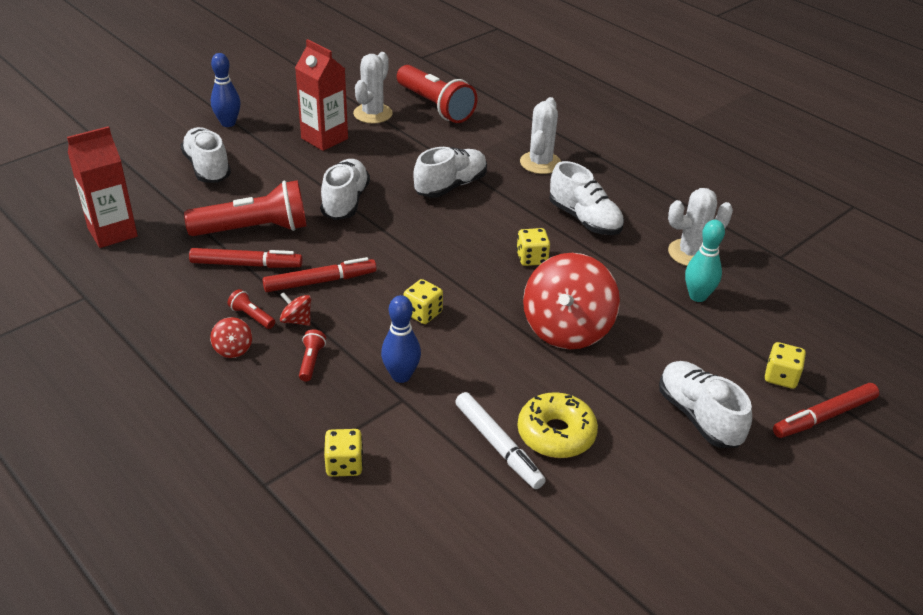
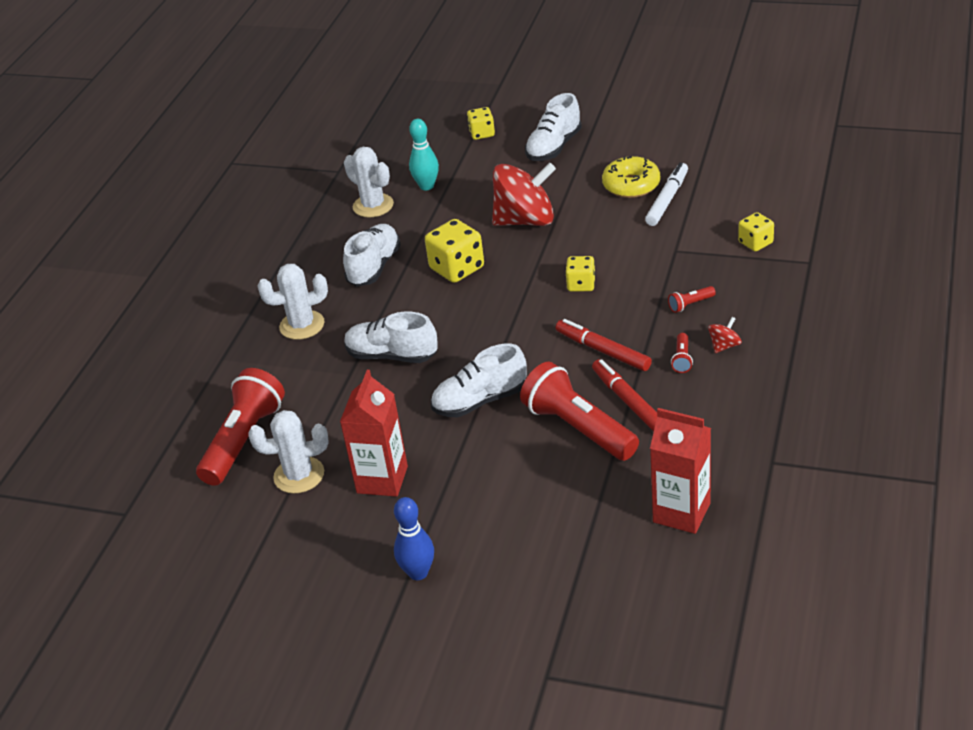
camera: 115 degrees left, 0 degrees up
(207, 168) = (517, 526): white shoe -> none
(296, 320) = (659, 335): red spinning top -> none
(401, 376) = (655, 261): blue bowling pin -> none
(532, 258) = (457, 268): yellow dice -> yellow dice, size x1.64
(824, 417) = (503, 111): red marker -> none

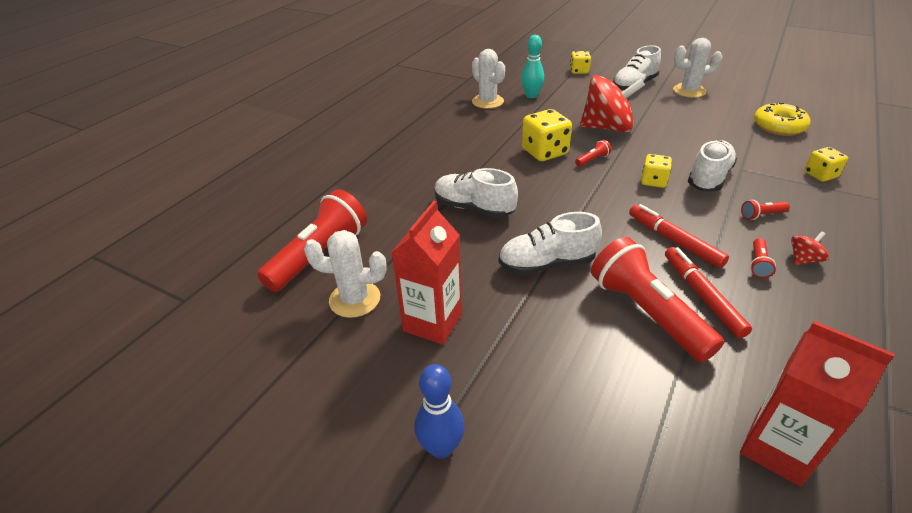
camera: 10 degrees right, 0 degrees up
(302, 325) = (406, 171): white cactus -> white cactus (689, 91)
(374, 267) = (477, 140): white shoe -> white shoe (708, 178)
(513, 269) = (592, 160): none -> red flashlight
(631, 185) = (698, 117): yellow donut -> yellow donut (778, 127)
(667, 199) = (731, 131): white marker -> none

